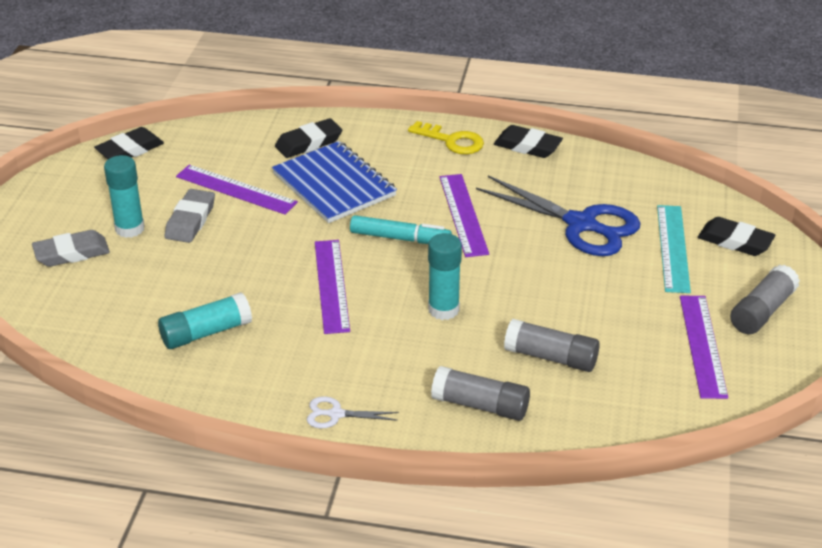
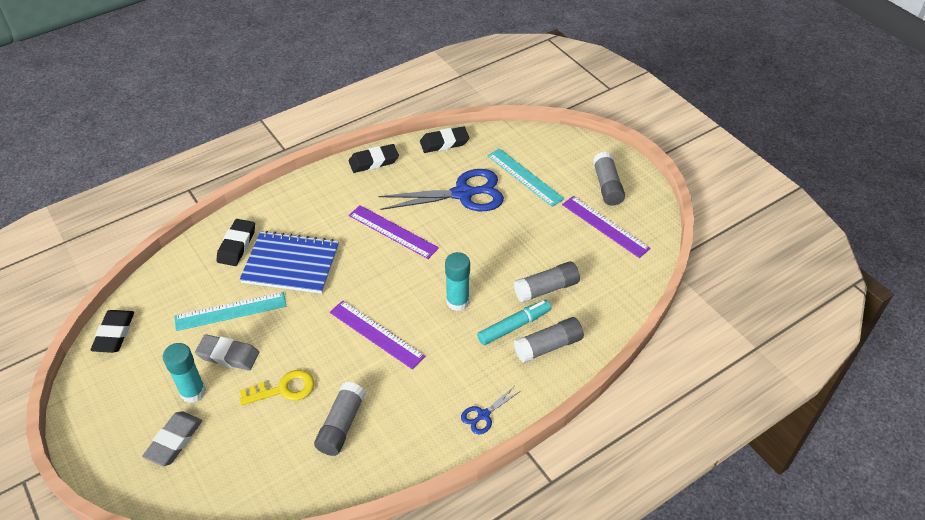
camera: 45 degrees left, 10 degrees up
(190, 220) = (228, 355): grey eraser -> grey eraser turned 45 degrees counterclockwise
(206, 333) = (341, 425): turquoise glue stick -> grey glue stick
(236, 189) = (230, 311): purple ruler -> turquoise ruler
(336, 414) = (483, 415): white scissors -> blue scissors
(400, 238) = (376, 273): turquoise marker -> turquoise marker (514, 326)
(452, 141) = (326, 186): yellow key -> yellow key (284, 389)
(735, 241) = (548, 152): black eraser -> black eraser (444, 143)

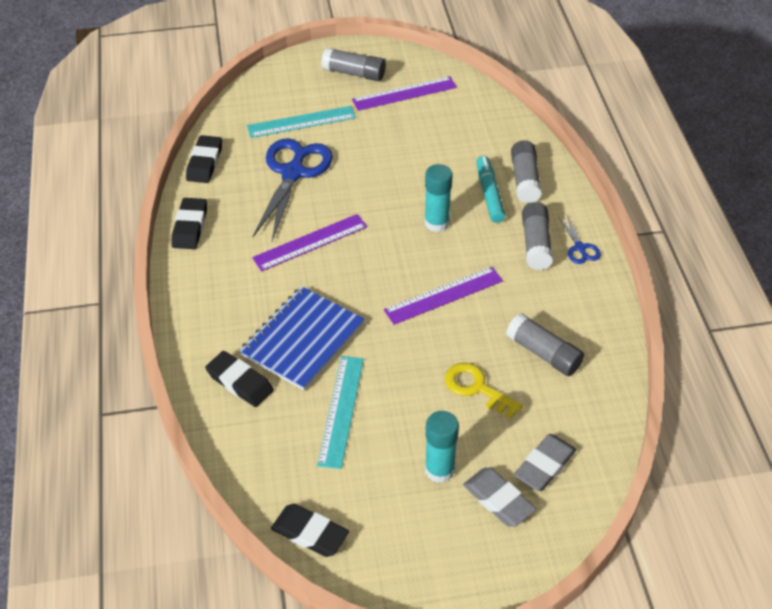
camera: 65 degrees left, 0 degrees up
(228, 355) = (404, 426): grey eraser -> grey eraser (544, 465)
(284, 389) = (476, 388): yellow key -> yellow key turned 60 degrees counterclockwise
(546, 289) = (457, 158): grey glue stick -> grey glue stick (536, 244)

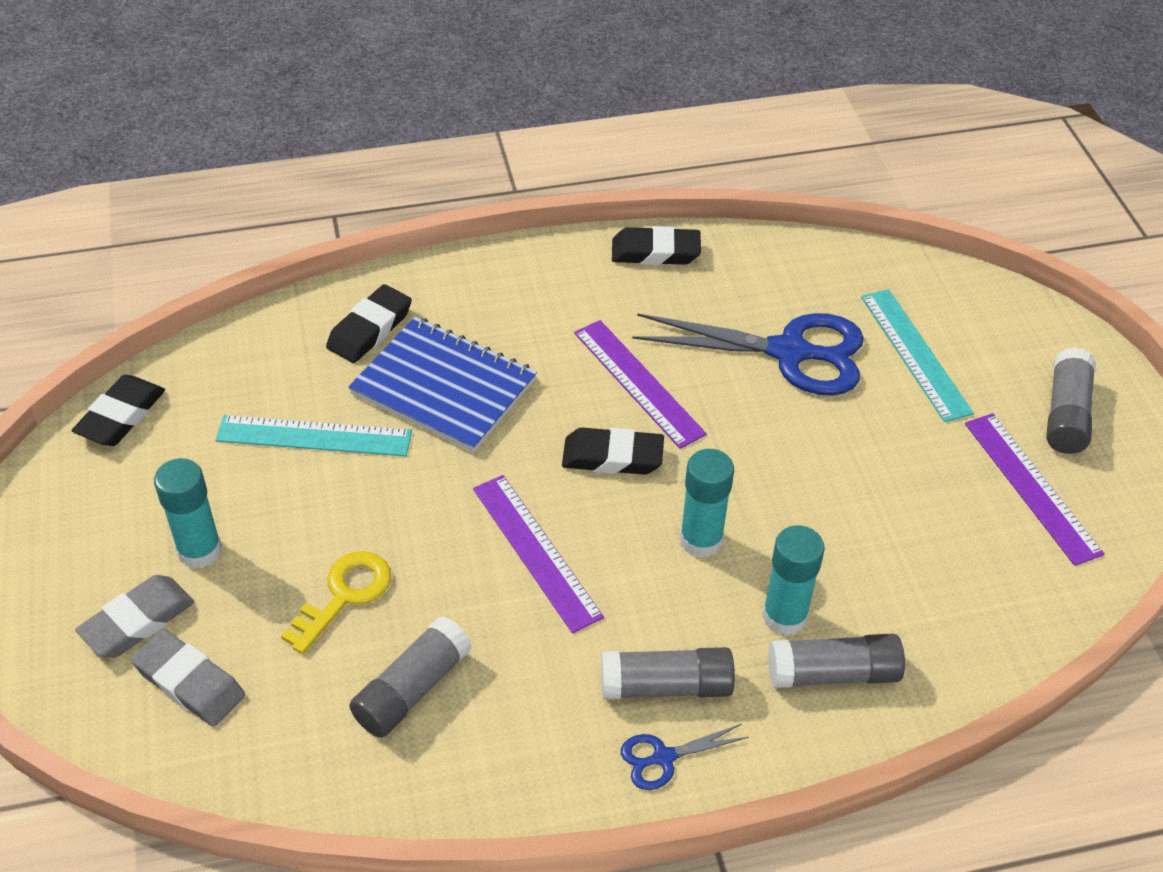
camera: 85 degrees right, 0 degrees up
(204, 163) = (793, 253): black eraser -> black eraser (612, 457)
(489, 194) = (784, 616): turquoise marker -> turquoise glue stick

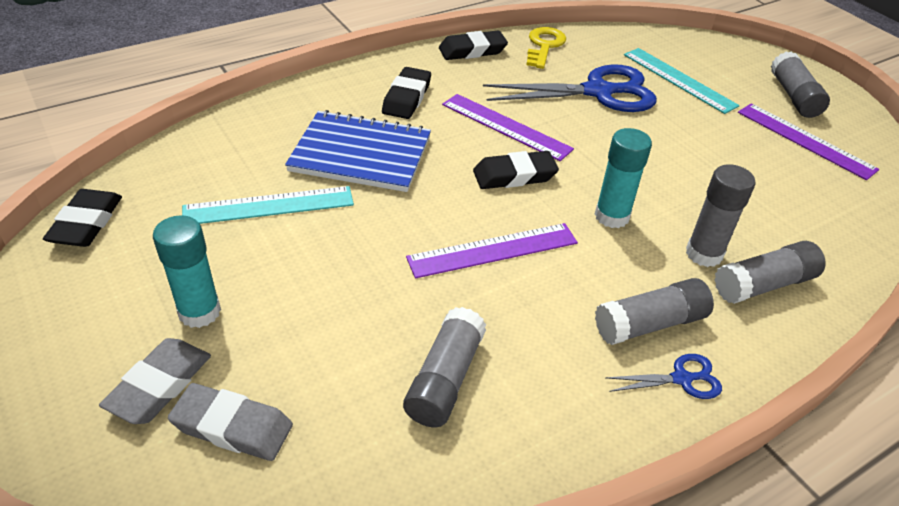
camera: 20 degrees left, 5 degrees down
(345, 595) = (349, 317): yellow key -> yellow key (544, 46)
(370, 329) = (283, 127): black eraser -> black eraser (407, 98)
(536, 551) = (493, 250): purple ruler -> purple ruler turned 60 degrees counterclockwise
(663, 757) = (682, 379): blue scissors -> blue scissors turned 150 degrees counterclockwise
(784, 616) = (704, 254): turquoise glue stick -> grey glue stick

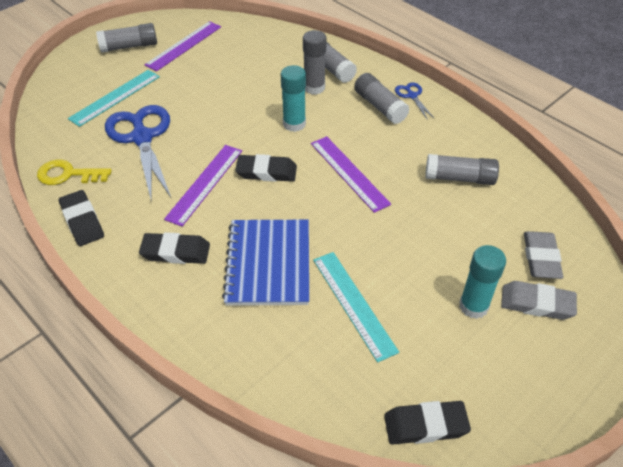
camera: 100 degrees left, 5 degrees up
(514, 175) = (266, 172): black eraser -> black eraser turned 60 degrees counterclockwise

